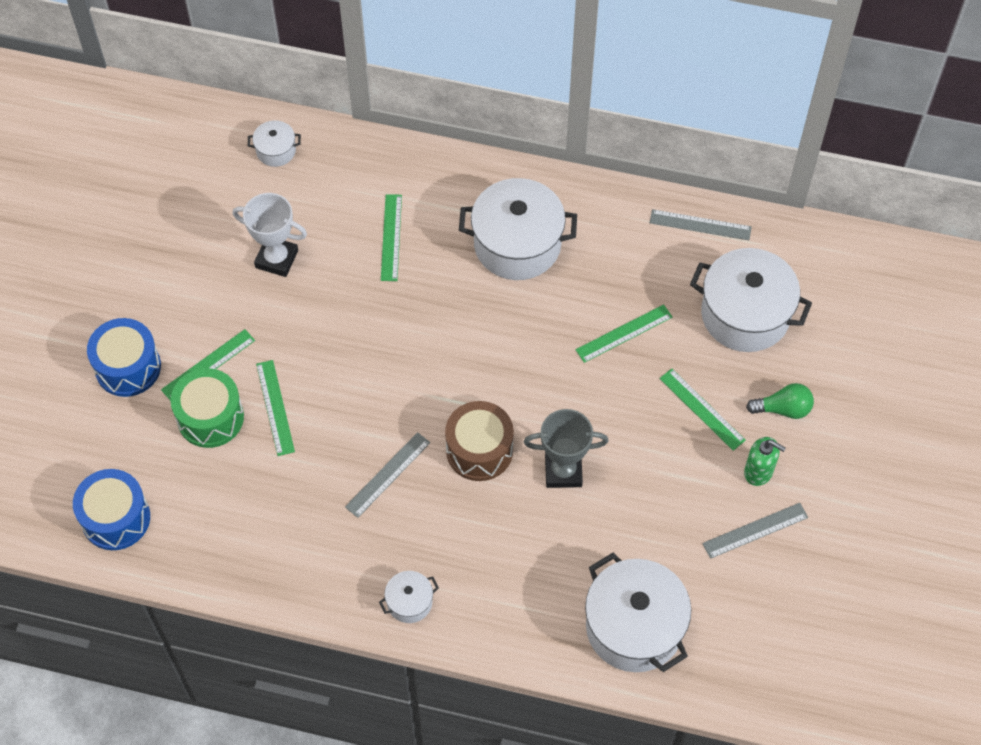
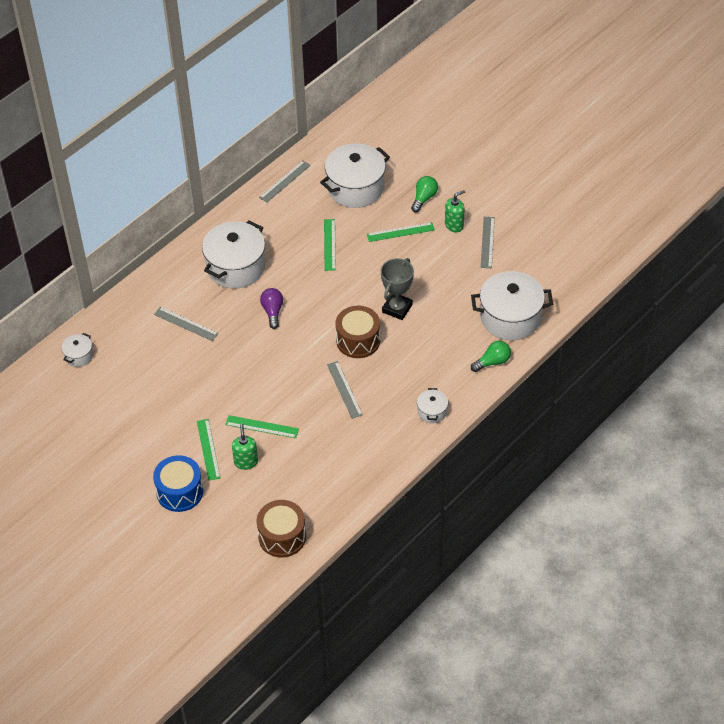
camera: 60 degrees left, 10 degrees down
(116, 518) = (282, 536): blue drum -> brown drum
(210, 417) = (246, 462): green drum -> green soap dispenser
(276, 259) = (158, 386): white trophy -> none
(391, 237) = (186, 324): green ruler -> grey ruler
(468, 324) = (272, 311): none -> purple light bulb
(540, 640) = (492, 362): none -> green light bulb

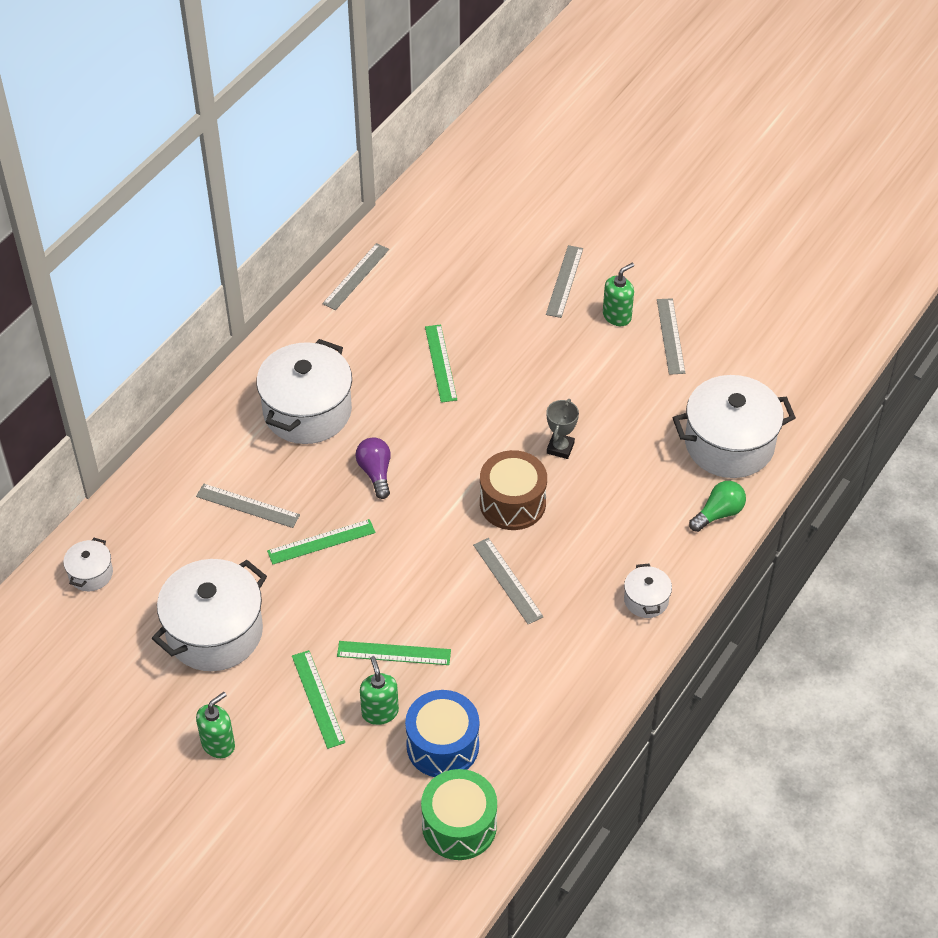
camera: 10 degrees left, 0 degrees up
(141, 470) = (218, 744): none -> green soap dispenser
(180, 492) = (286, 772): blue drum -> blue drum (442, 745)
(282, 536) = (459, 826): brown drum -> green drum
(355, 188) = (462, 276): white pot -> white pot (214, 632)
(397, 308) = (560, 448): grey trophy -> grey trophy, size x0.65
(400, 232) = (541, 334): green ruler -> green ruler (321, 541)
(424, 198) = (564, 281): green light bulb -> grey ruler

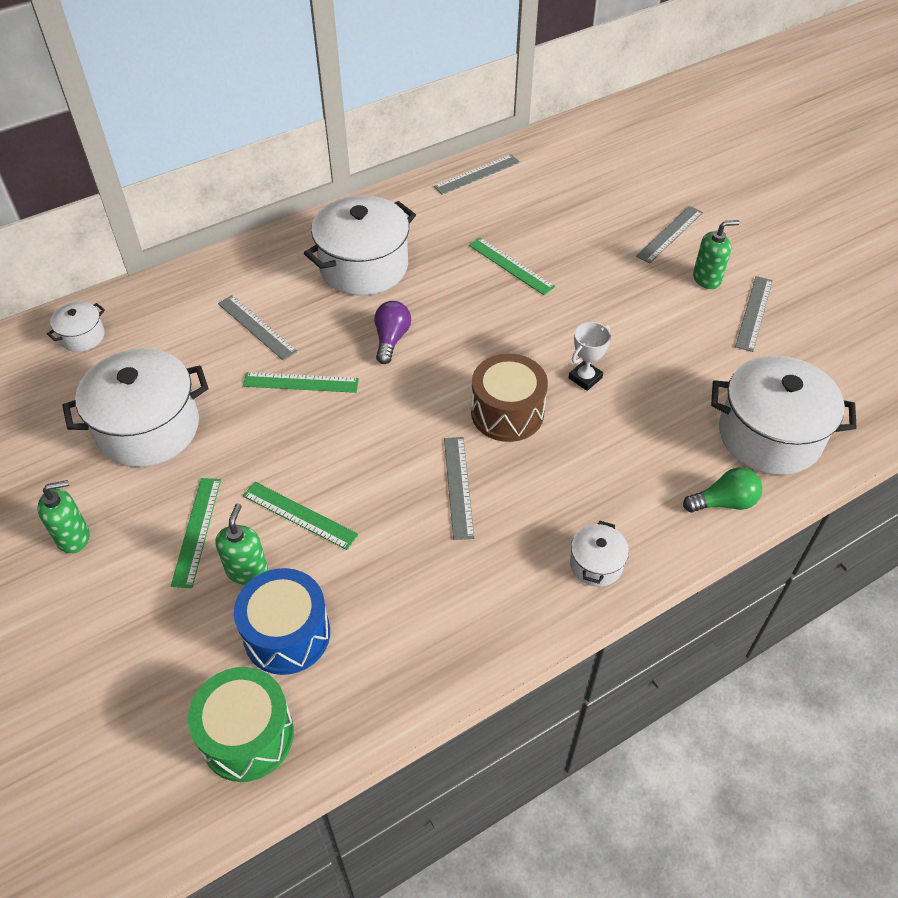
camera: 25 degrees right, 0 degrees up
(441, 363) = (511, 266): green ruler -> green ruler turned 60 degrees counterclockwise
(560, 448) = (585, 378): grey trophy -> white trophy

